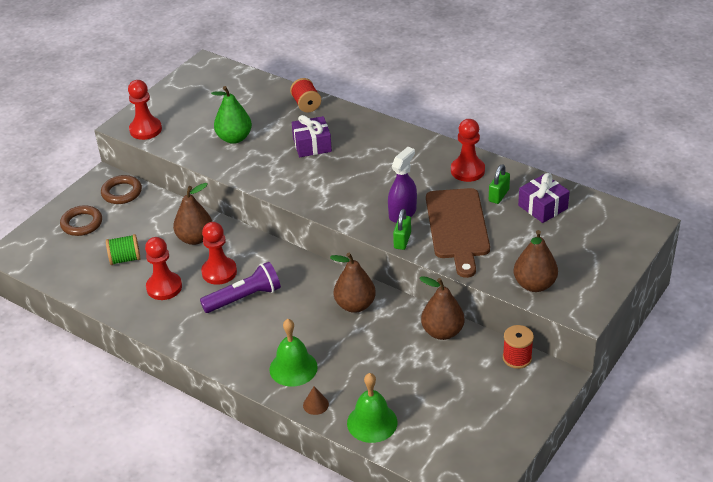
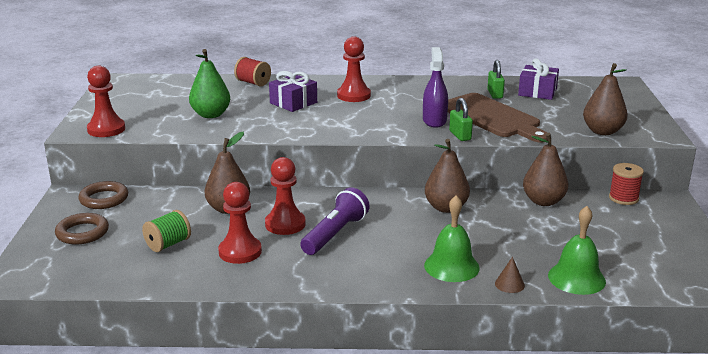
camera: 35 degrees left, 15 degrees down
(467, 170) = (449, 87): red pawn -> red pawn (353, 95)

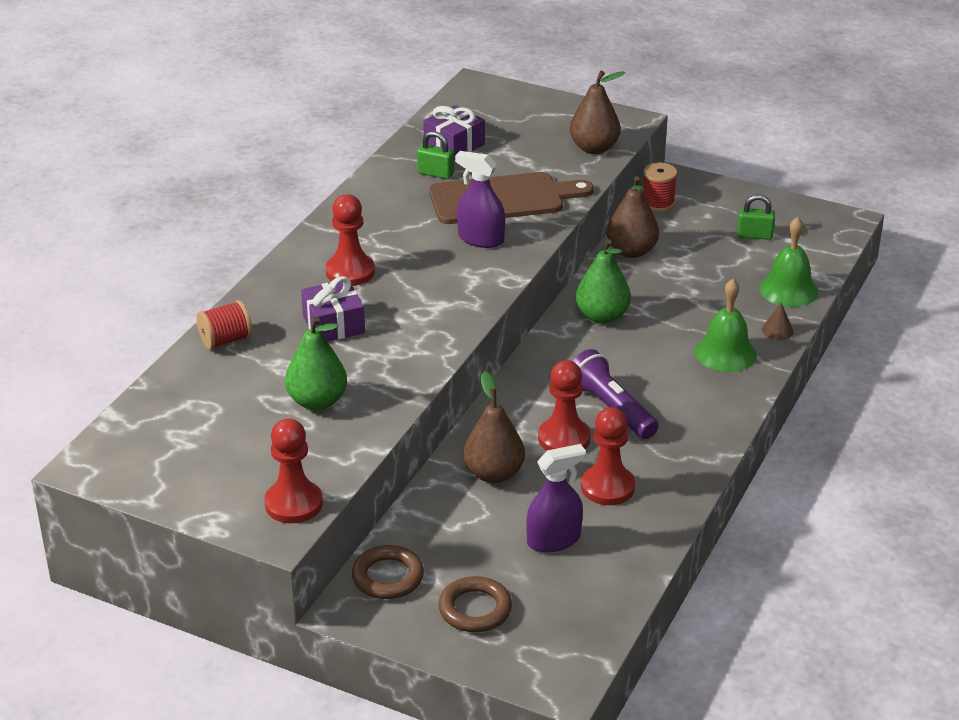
camera: 65 degrees left, 10 degrees up
(168, 244) = (554, 540): green spool -> purple spray bottle
(446, 208) = (602, 316): brown pear -> green pear
(460, 135) = (536, 236): green padlock -> green padlock (754, 235)

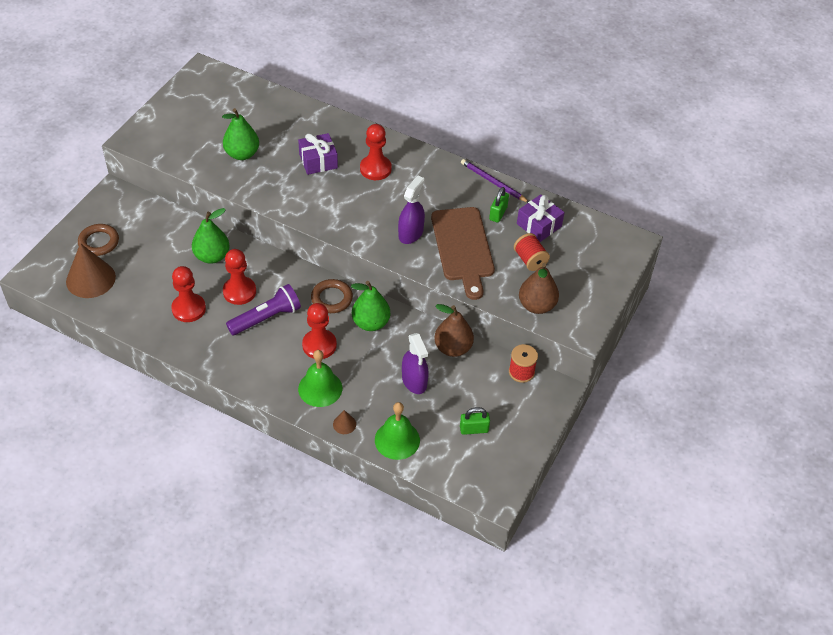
camera: 90 degrees right, 15 degrees up
(225, 340) = (308, 116): red spool -> red spool (530, 260)
(293, 504) = (153, 145): red pawn -> red pawn (319, 345)
(375, 177) = (493, 182): none -> purple pencil
(388, 577) = (133, 208): brown ring -> brown ring (332, 298)
(494, 473) = (212, 256): brown pear -> green pear
(554, 540) = (147, 279): purple spray bottle -> purple spray bottle (414, 381)
(562, 607) = (90, 279): none -> brown cone
(754, 235) = (474, 429): green padlock -> green padlock turned 75 degrees clockwise

